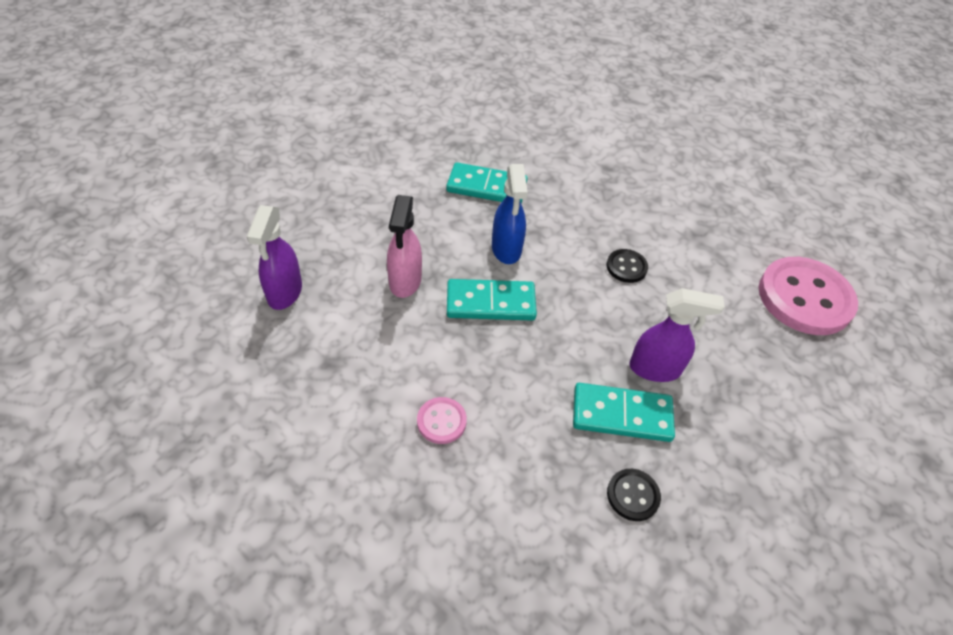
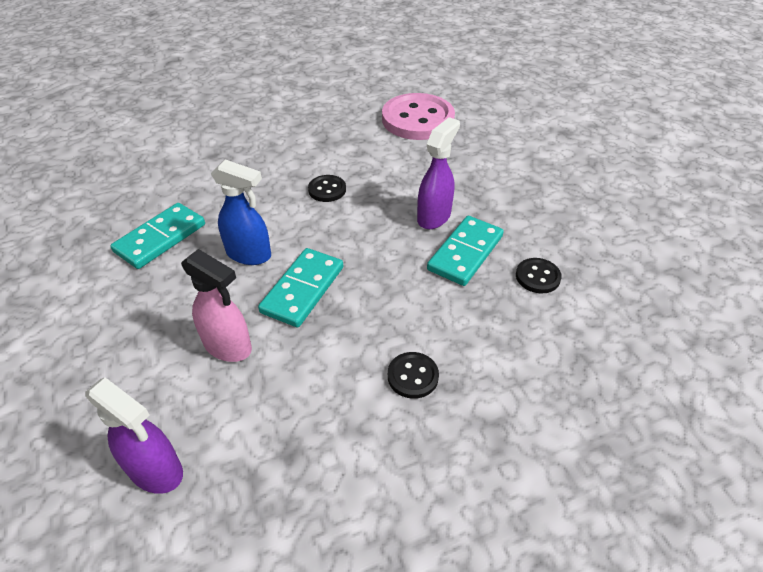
camera: 60 degrees left, 5 degrees down
(441, 421) = (413, 376): pink button -> black button

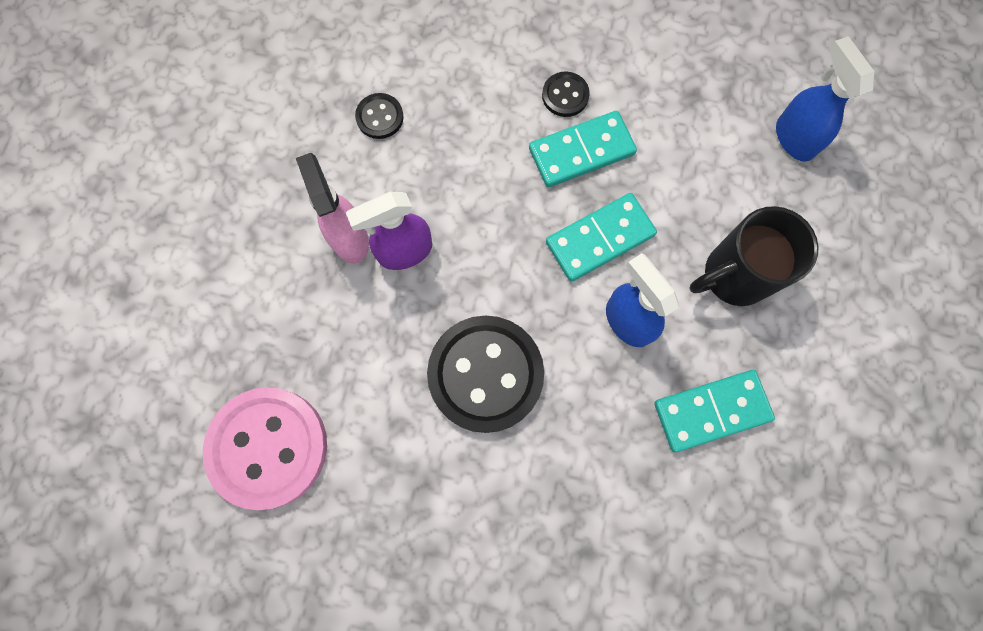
camera: 145 degrees left, 30 degrees up
(156, 470) = (794, 138): purple spray bottle -> blue spray bottle
(176, 320) = (733, 276): none -> black mug
(228, 346) = (698, 216): pink spray bottle -> pink spray bottle (349, 238)
(327, 190) = (485, 374): black button -> black button, size x2.21
(465, 253) = (417, 185): turquoise domino -> turquoise domino (581, 152)

